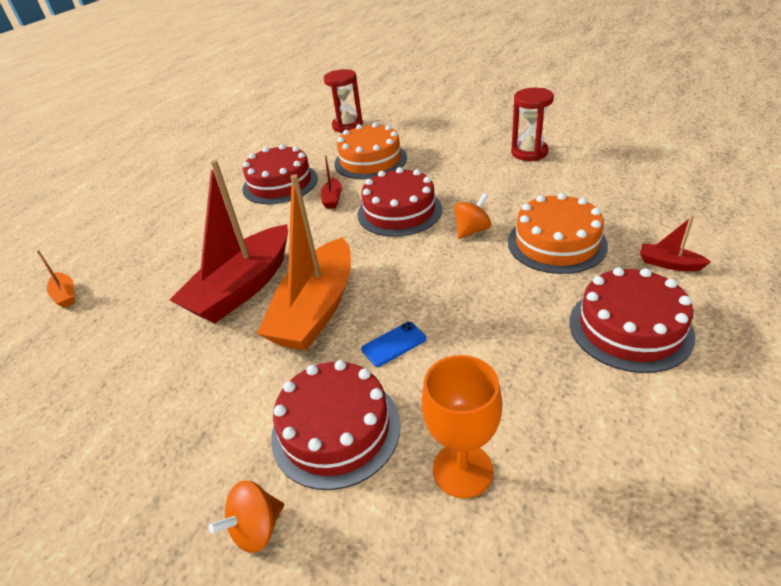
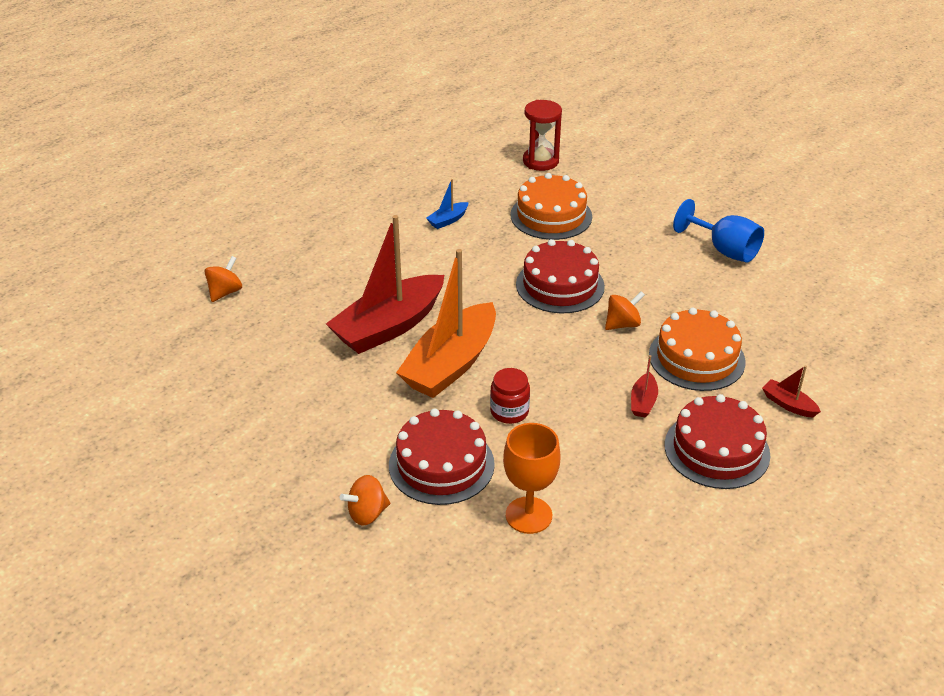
camera: 10 degrees right, 0 degrees up
(65, 295) = (225, 292): orange boat -> orange spinning top
(280, 183) = (448, 220): red cake -> blue boat
(332, 199) = (497, 253): red boat -> red boat (643, 402)
(394, 344) = (509, 411): blue phone -> red jar
(529, 152) = (724, 250): red hourglass -> blue goblet

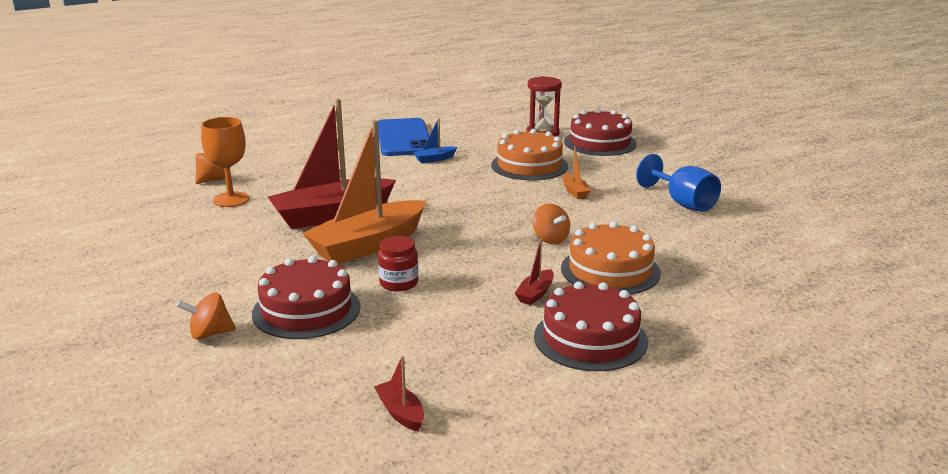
camera: 15 degrees right, 15 degrees down
(395, 190) = (403, 138): none -> blue phone
(528, 515) = (362, 359): orange goblet -> orange goblet (231, 199)
(560, 285) = (507, 208): red cake -> red cake (600, 143)
(614, 249) = (574, 191): none -> orange boat
(622, 324) = (550, 239): orange spinning top -> orange spinning top turned 75 degrees clockwise
(788, 404) = (688, 316): red boat -> red boat (400, 413)

